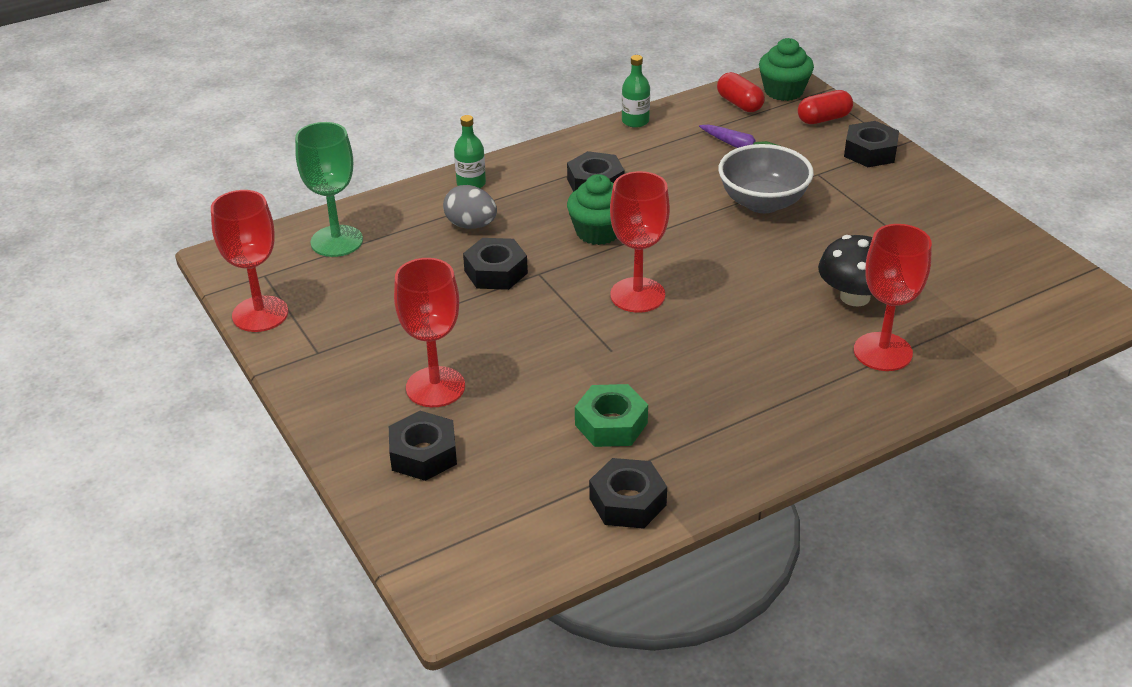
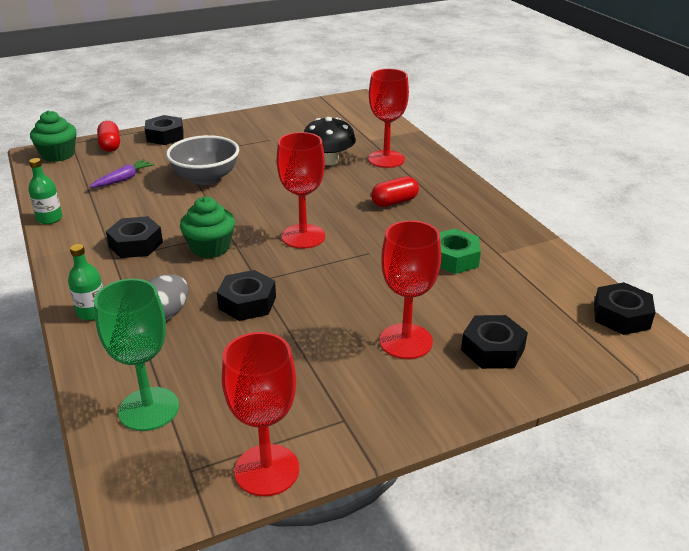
camera: 85 degrees left, 5 degrees down
(627, 502) = (534, 257): black nut -> black nut (621, 316)
(739, 104) = (61, 173): red capsule -> red capsule (394, 202)

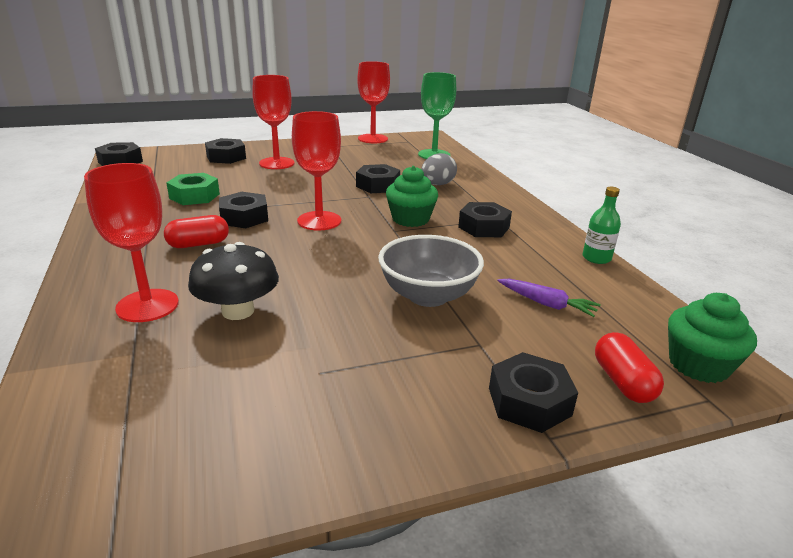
camera: 175 degrees left, 5 degrees down
(92, 312) = (492, 189): green bottle -> none
(123, 179) = (546, 304): purple carrot -> purple carrot turned 105 degrees counterclockwise
(378, 233) = (244, 217): none -> black nut

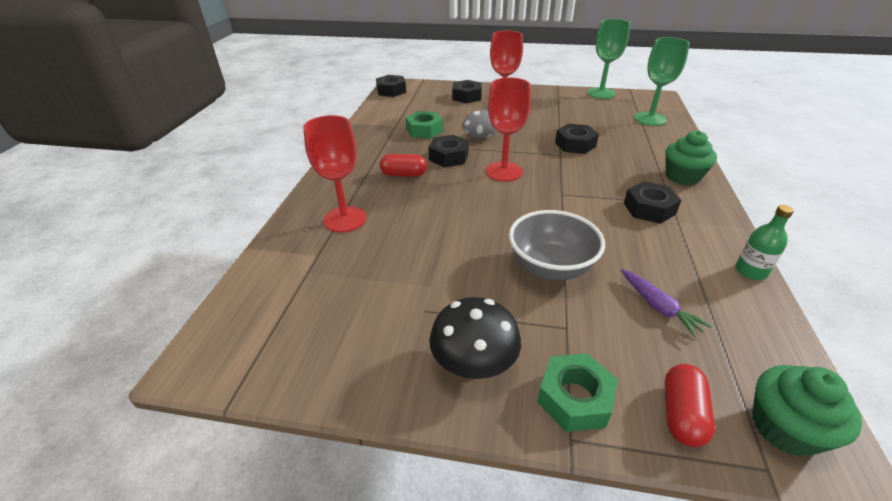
camera: 30 degrees right, 10 degrees up
(238, 311) = (398, 240): black mushroom -> black mushroom (474, 363)
(373, 139) = (601, 93): red goblet -> green goblet
(410, 219) = (583, 185): green cupcake -> green cupcake (682, 176)
(437, 184) = (632, 153): grey egg -> grey egg (480, 137)
(529, 401) = (575, 398): black nut -> green nut

